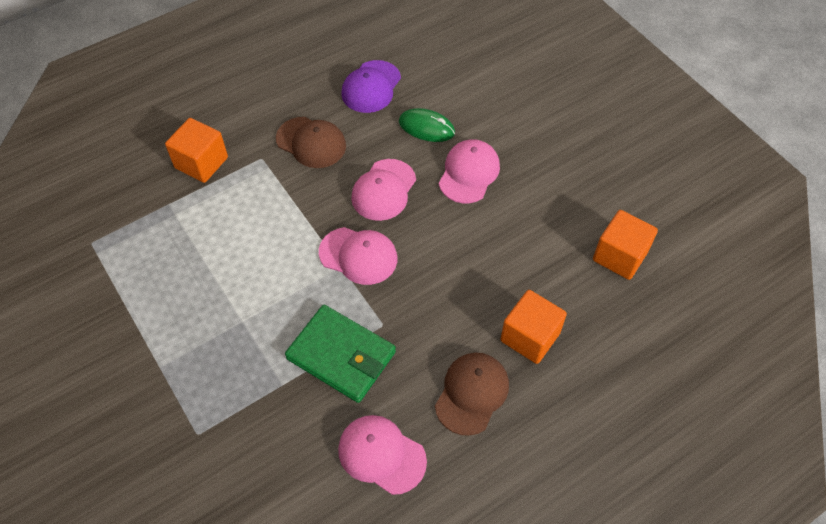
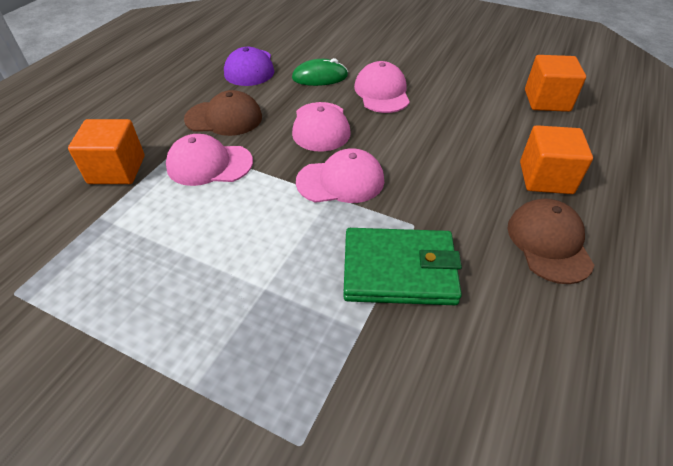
camera: 30 degrees left, 10 degrees down
(381, 455) = (527, 344): pink cap -> pink cap (209, 164)

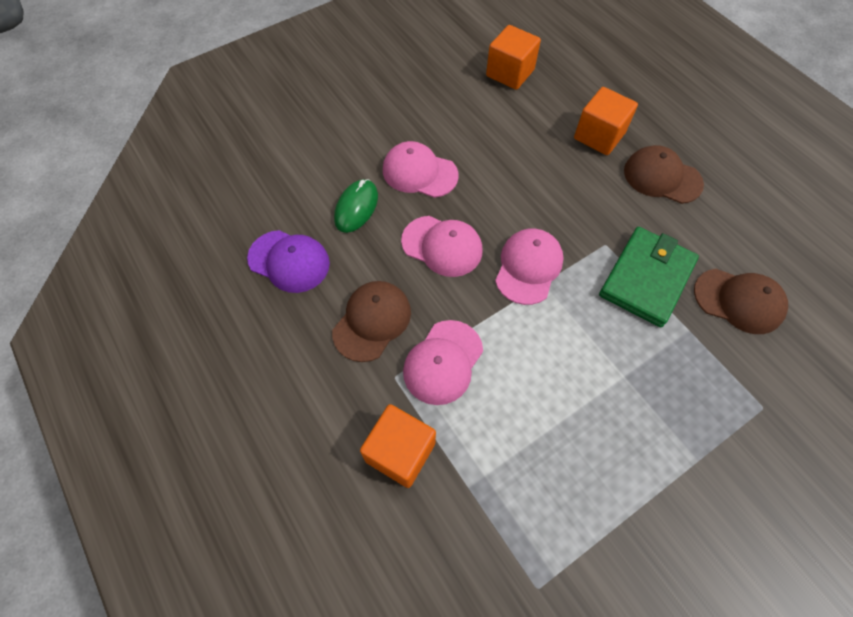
camera: 60 degrees left, 15 degrees up
(441, 371) = (738, 301): none -> brown cap

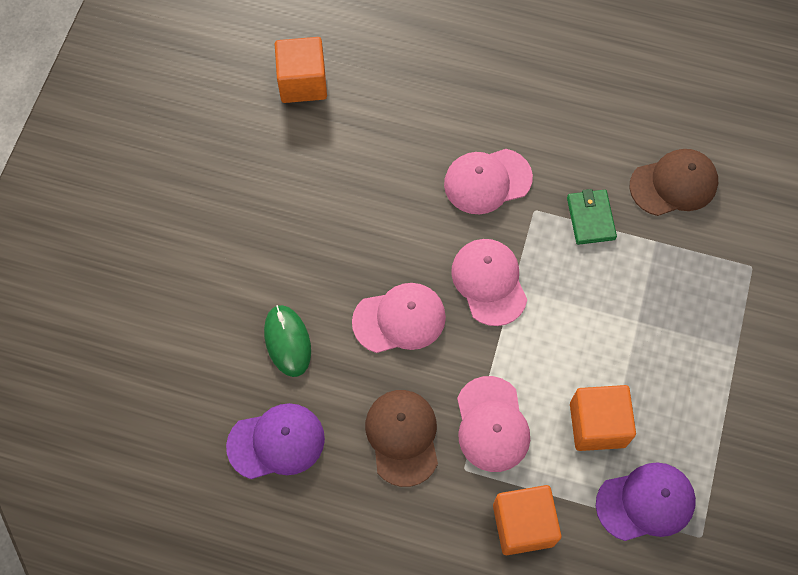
camera: 40 degrees left, 5 degrees up
(419, 172) = (313, 260): pink cap -> pink cap (487, 181)
(513, 518) = (645, 502): none -> purple cap
(599, 136) = (443, 97): orange cube -> orange cube (597, 425)
(646, 279) = (591, 218): green wallet -> green wallet, size x0.57
(662, 177) = (530, 104): brown cap -> none

